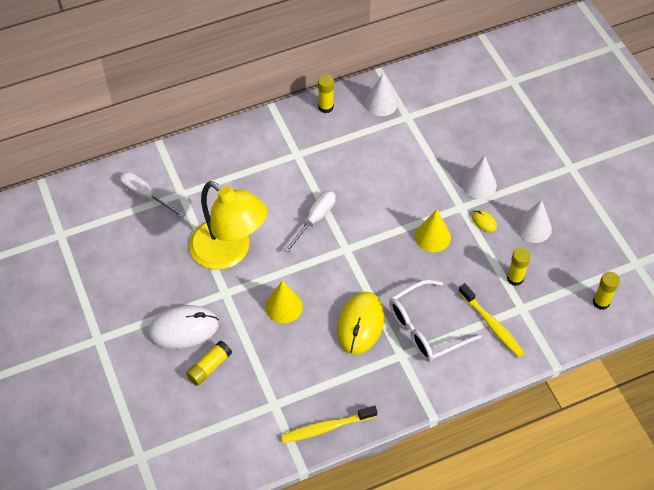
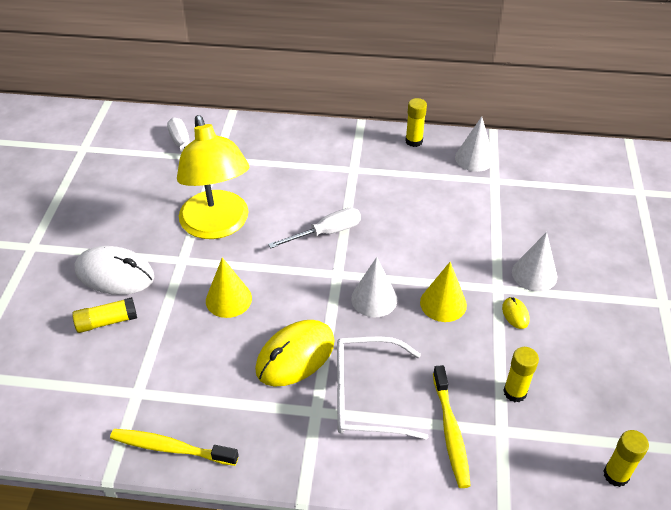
camera: 30 degrees right, 10 degrees down
(533, 227) = (574, 347): white cone -> white cone (374, 299)

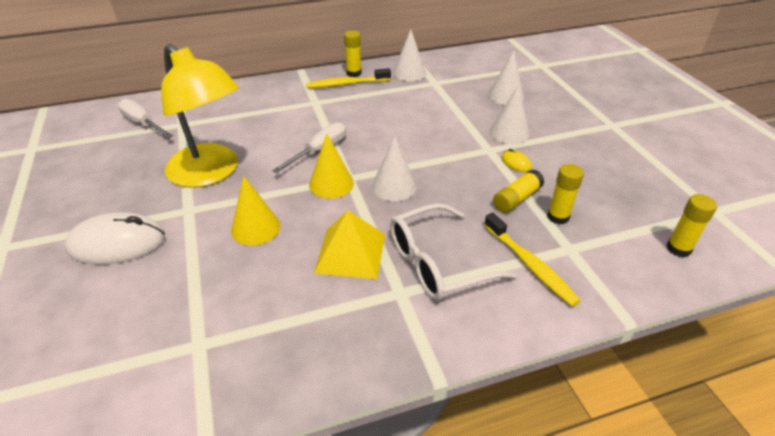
camera: 25 degrees left, 5 degrees down
(107, 321) = (128, 289): yellow glue stick -> yellow glue stick (516, 199)
(171, 448) = (267, 384): yellow toothbrush -> yellow toothbrush (346, 84)
(295, 355) = (350, 253): yellow mouse -> yellow pyramid
(443, 303) = (454, 172): yellow cone -> yellow cone (331, 184)
(564, 223) = (506, 96): none -> white cone

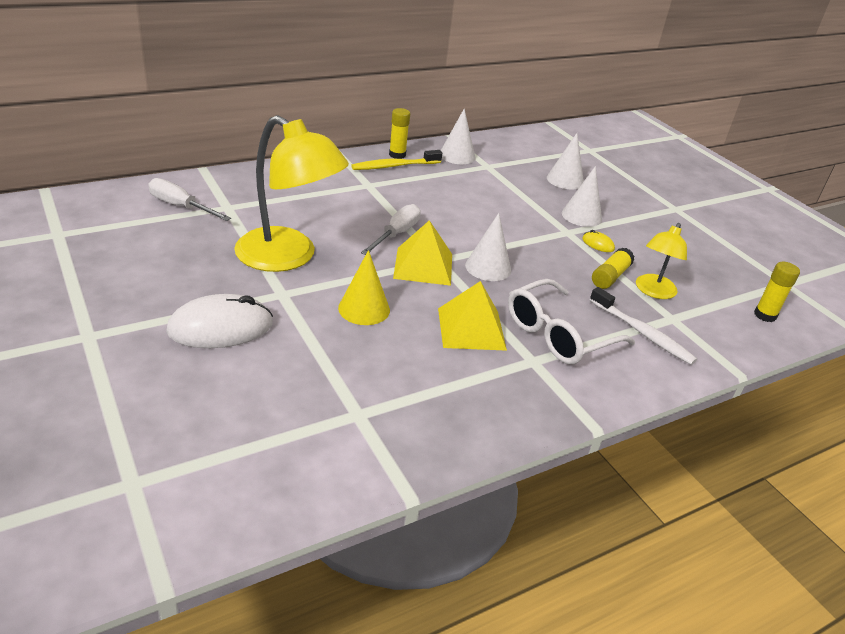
camera: 15 degrees left, 5 degrees down
(331, 184) = (423, 266): yellow cone -> yellow pyramid
(530, 264) = (642, 333): yellow toothbrush -> white toothbrush
(558, 217) = (653, 291): yellow glue stick -> yellow lamp

